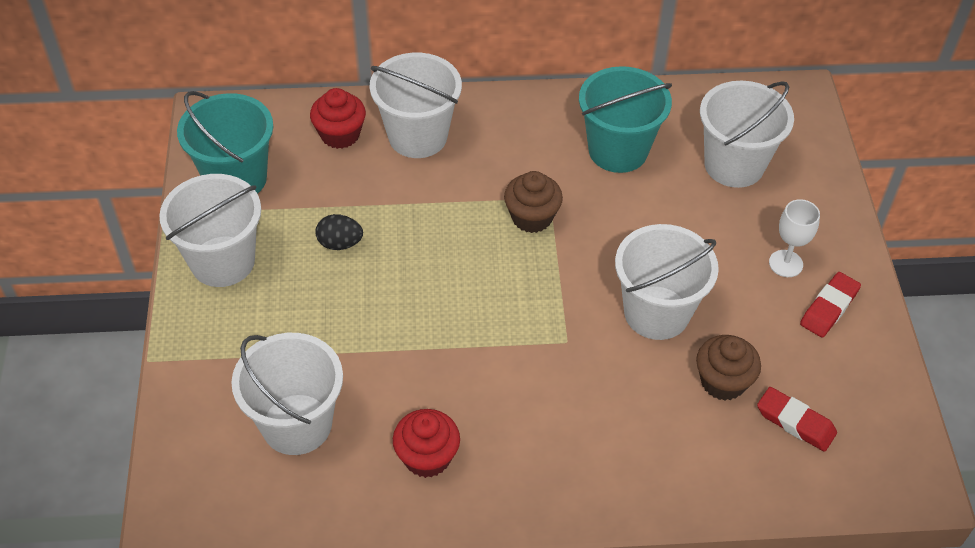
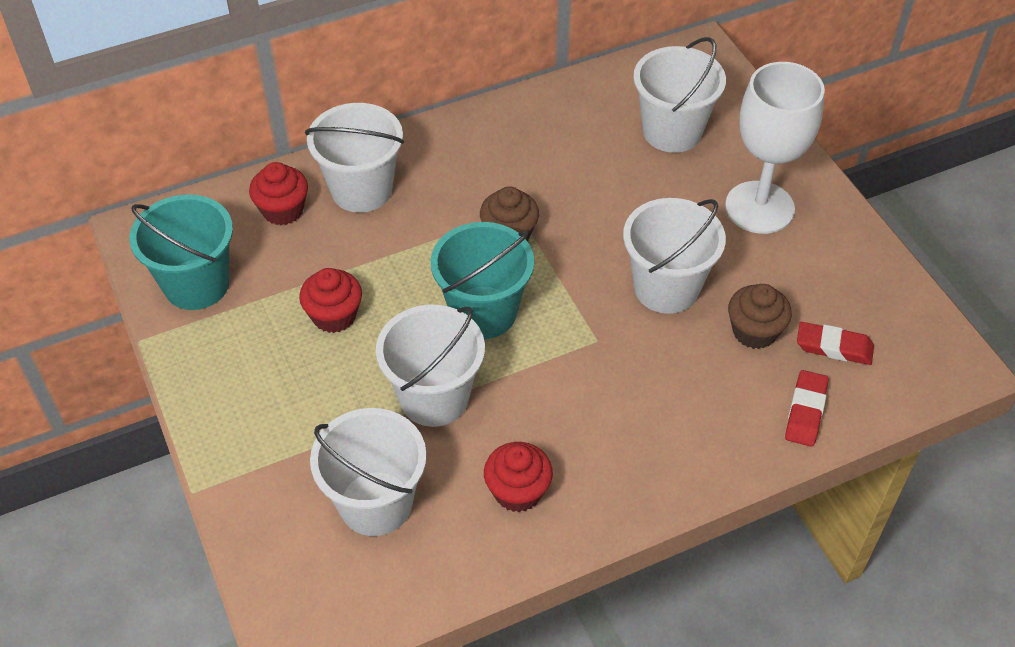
camera: 20 degrees left, 0 degrees up
(222, 261) = (222, 370): white bucket -> white bucket (434, 397)
(340, 243) = (334, 316): black egg -> red cupcake
(618, 150) = (560, 148): turquoise bucket -> turquoise bucket (483, 312)
(785, 263) = (759, 207): white goblet -> white goblet, size x2.08
(829, 308) = (815, 236): red eraser -> red eraser (805, 411)

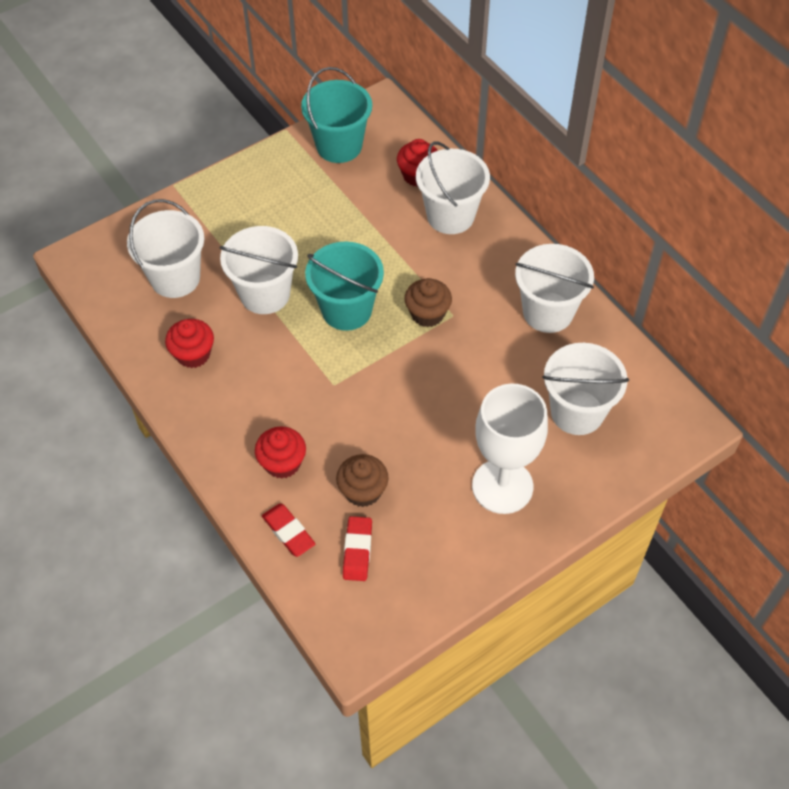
camera: 80 degrees right, 5 degrees up
(334, 316) = (326, 225): red cupcake -> red cupcake (282, 463)
(666, 288) = (396, 425): white bucket -> white bucket (548, 312)
(805, 411) = (288, 532): red eraser -> red eraser turned 45 degrees clockwise

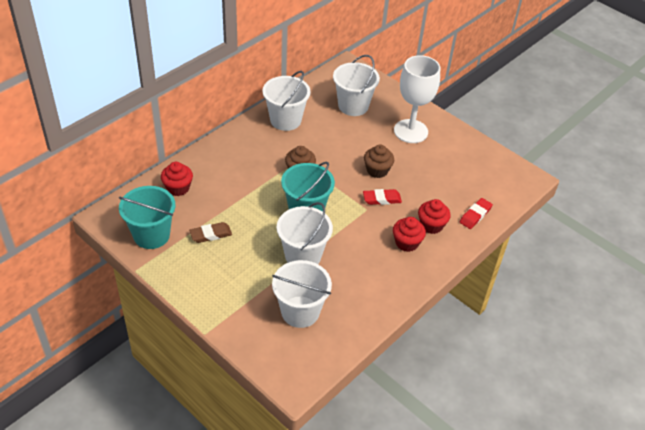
camera: 105 degrees left, 10 degrees down
(193, 354) = (365, 286): red cupcake -> red cupcake (406, 243)
(326, 202) = (211, 234): none -> brown eraser
(357, 550) = (473, 184): red eraser -> red eraser (382, 199)
(363, 491) = (436, 187): brown cupcake -> brown cupcake (377, 170)
(450, 216) = (214, 168): white bucket -> none

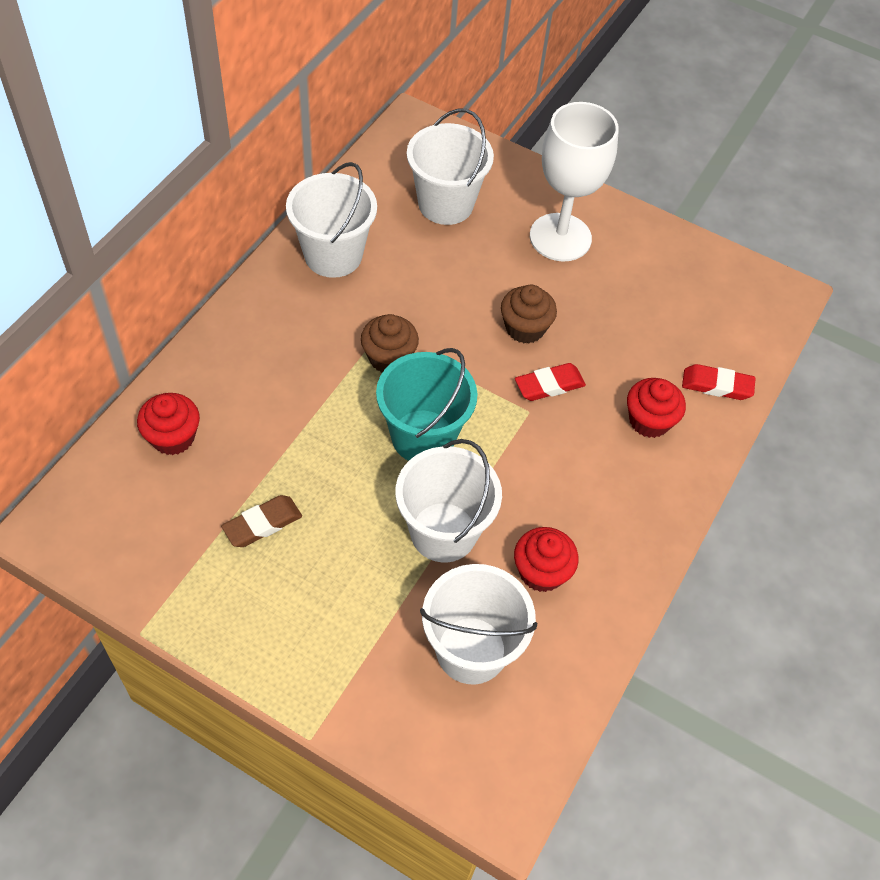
camera: 15 degrees left, 10 degrees up
(151, 235) = (150, 549): turquoise bucket -> none
(406, 243) = (617, 465): red cupcake -> red cupcake (541, 572)
(475, 215) = (717, 385): red eraser -> red eraser turned 75 degrees clockwise

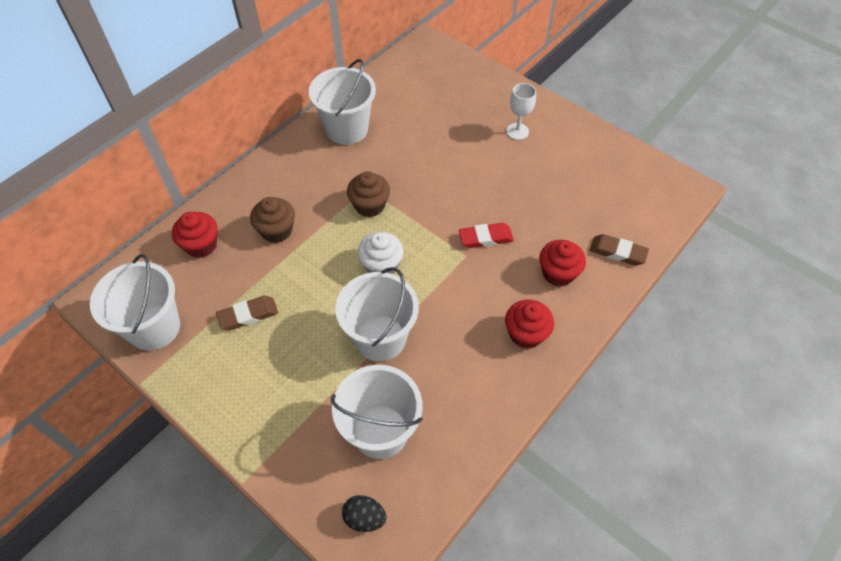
camera: 15 degrees right, 0 degrees up
(423, 436) = (381, 265): turquoise bucket -> white cupcake
(445, 204) = (437, 100): white bucket -> white bucket (154, 327)
(476, 758) = (364, 518): none -> black egg
(525, 328) = (476, 194): brown cupcake -> brown cupcake (276, 230)
(541, 572) = (448, 378): red cupcake -> red cupcake (526, 334)
(560, 237) = (517, 131): white goblet -> white goblet, size x0.48
(717, 385) = (617, 252): red eraser -> brown eraser

